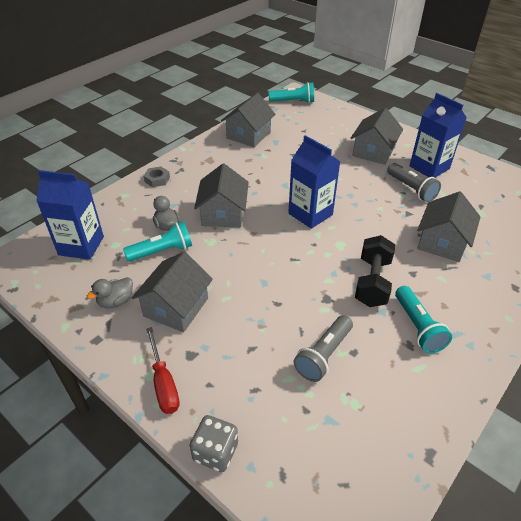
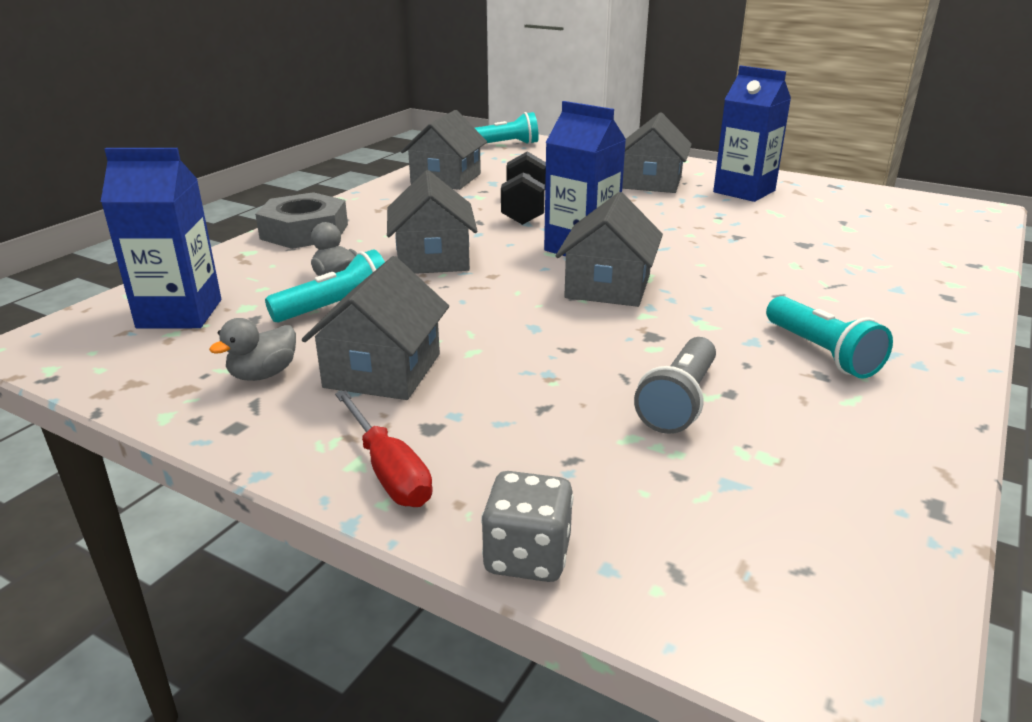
camera: 10 degrees left, 15 degrees down
(157, 179) = (304, 231): grey nut -> grey nut, size x1.99
(372, 282) = (719, 311): black dumbbell -> black dumbbell (524, 209)
(411, 189) = (729, 213): grey flashlight -> none
(442, 242) = (807, 260): grey house -> grey house (608, 286)

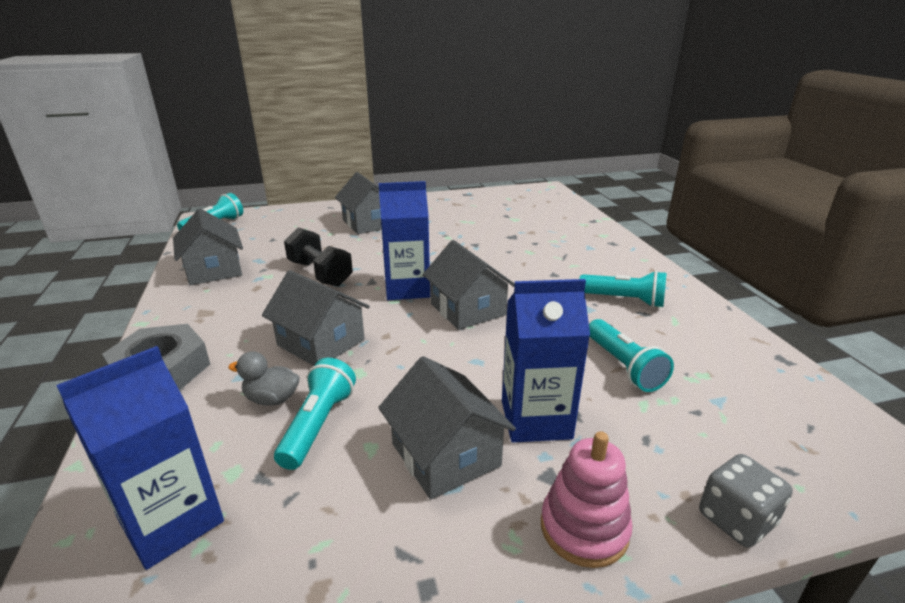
camera: 45 degrees left, 0 degrees up
(263, 374) = (364, 523): grey duck -> none
(388, 471) = (584, 528): red screwdriver -> pink stacking toy
(678, 402) = (624, 366): grey flashlight -> turquoise flashlight
(744, 191) = (430, 212): blue carton -> blue carton (536, 419)

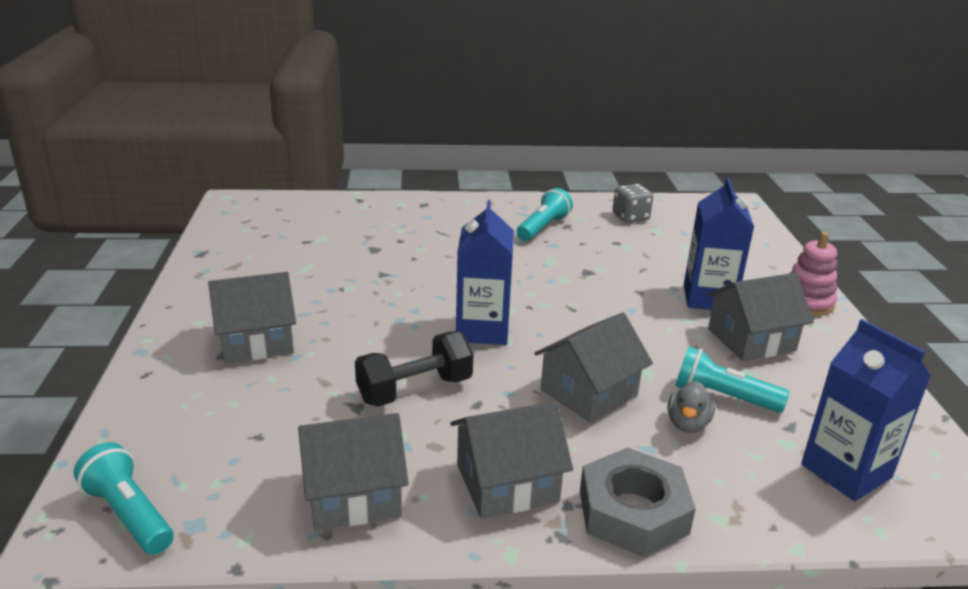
camera: 80 degrees left, 0 degrees up
(467, 309) = (539, 301): grey house -> grey house (507, 483)
(624, 366) = (644, 252): turquoise flashlight -> none
(736, 519) = (788, 258): grey dice -> grey dice (630, 217)

